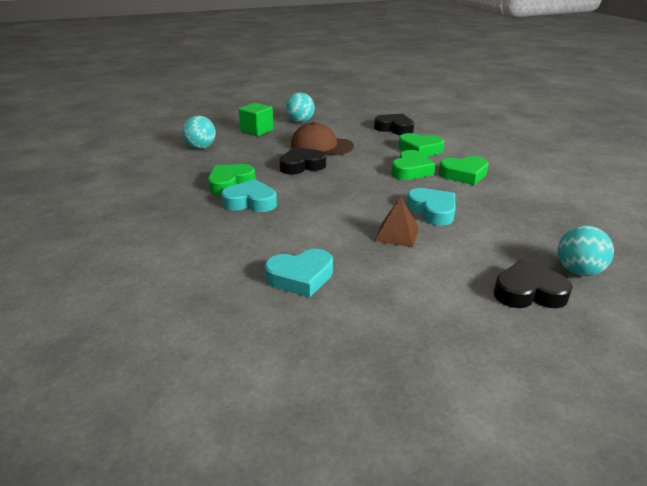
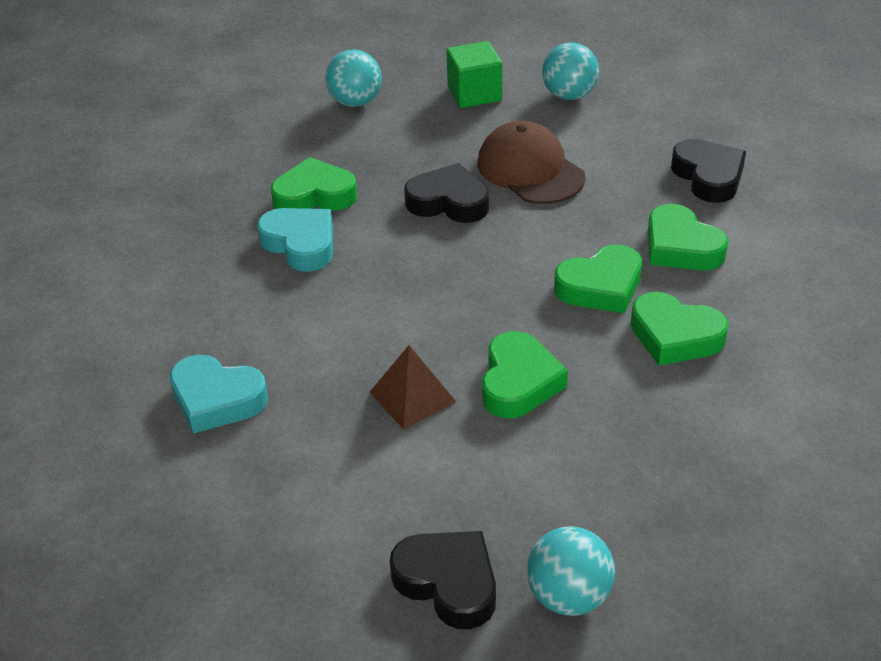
camera: 40 degrees right, 10 degrees up
(432, 211) = (519, 382): turquoise heart -> green heart

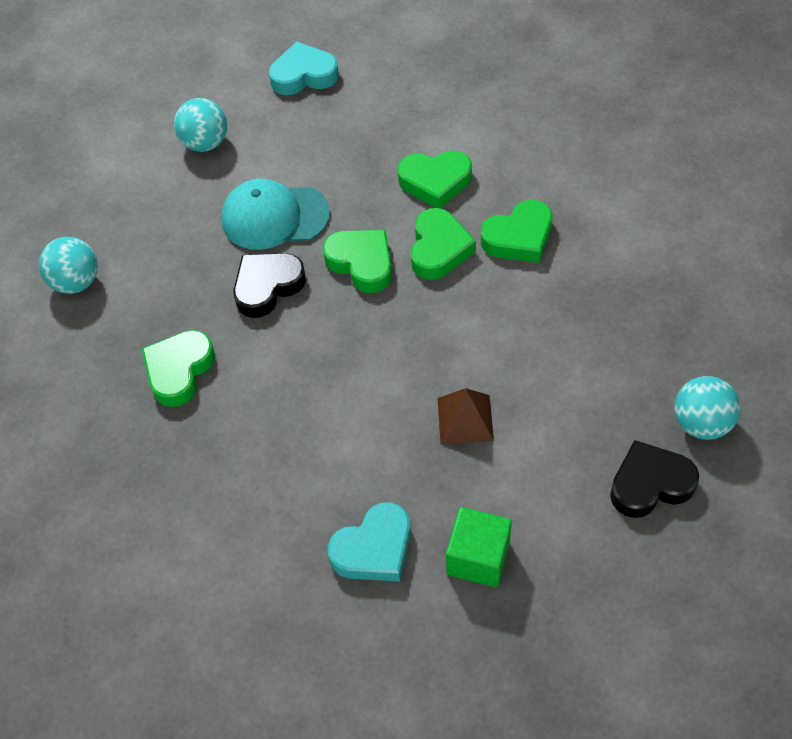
camera: 55 degrees left, 15 degrees up
(300, 244) = (234, 409): turquoise heart -> turquoise heart (304, 75)
(474, 94) = (144, 198): green cube -> green cube (478, 557)
(519, 382) = (497, 348): green heart -> green heart (361, 263)
(530, 170) = (274, 217): brown cap -> turquoise cap
(708, 176) = (375, 122): black heart -> none

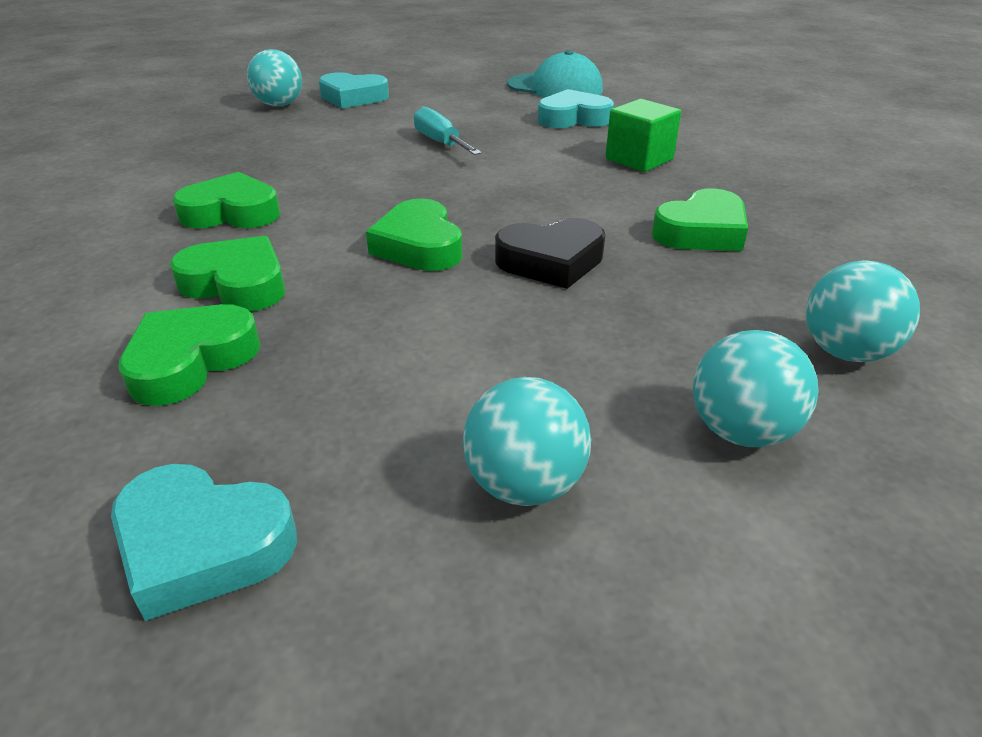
camera: 155 degrees left, 20 degrees down
(124, 206) = (741, 431): none -> turquoise ball
(274, 217) = (485, 323): turquoise cap -> turquoise cap (555, 88)
(439, 249) = (322, 230): green heart -> green heart (191, 361)
(465, 419) = (440, 143): brown pyramid -> turquoise screwdriver
(478, 557) = (502, 102): green cube -> green cube (639, 159)
(650, 484) = (353, 97): black heart -> turquoise heart

